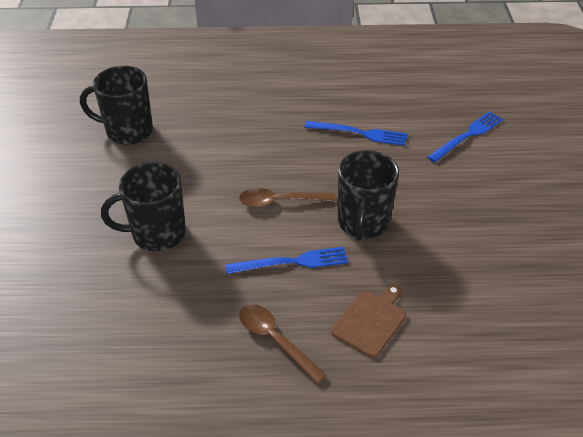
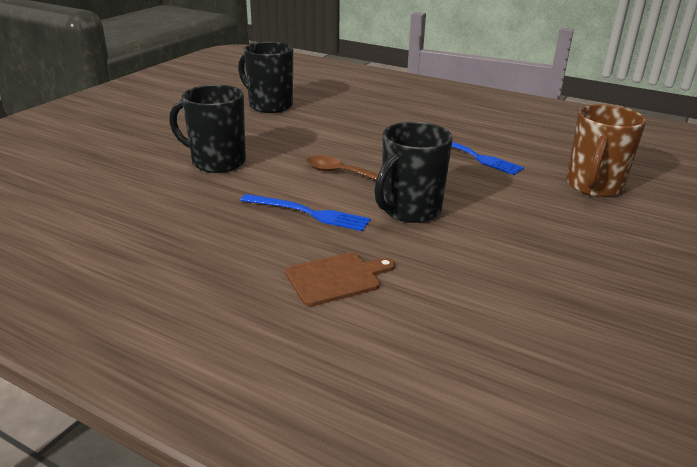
camera: 30 degrees right, 15 degrees down
(275, 340) = (228, 256): brown spoon -> none
(467, 136) = (593, 186): blue fork -> brown mug

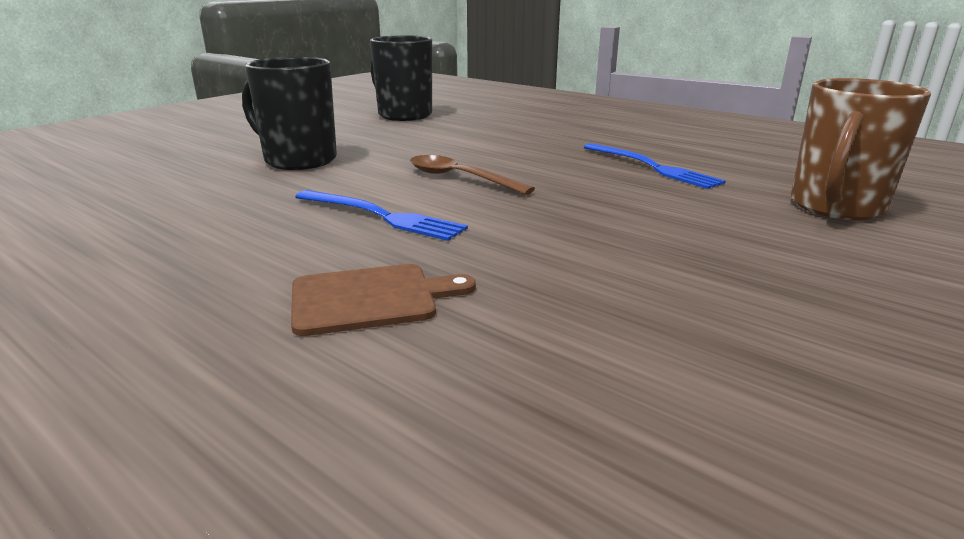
camera: 10 degrees right, 5 degrees down
(409, 210) = (533, 220): black mug -> none

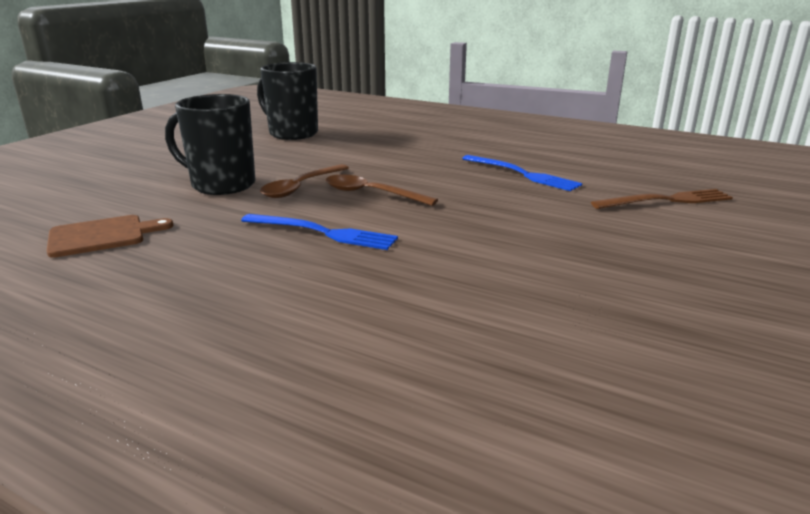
camera: 10 degrees left, 0 degrees up
(370, 298) = (349, 301): brown cutting board -> brown cutting board (102, 236)
(383, 167) = (301, 187): none -> brown spoon
(836, 207) = (666, 200): brown mug -> brown fork

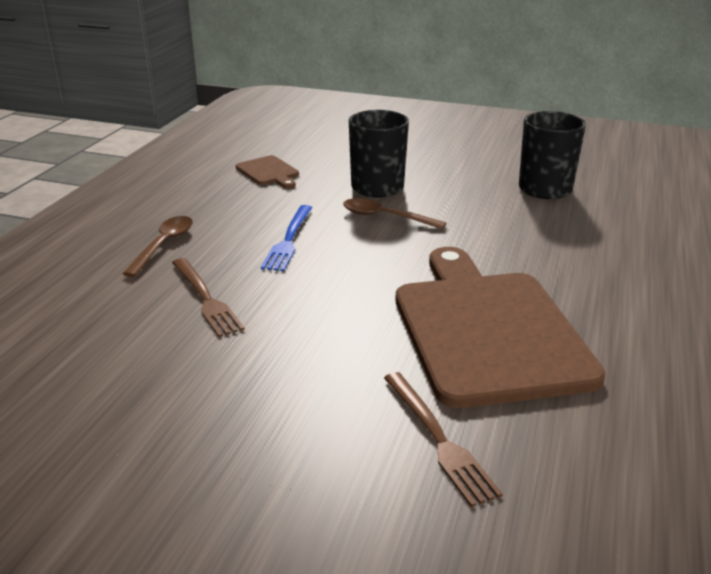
camera: 80 degrees right, 5 degrees up
(371, 194) = (382, 249): brown spoon -> brown spoon (164, 245)
(449, 282) = (205, 298): none -> brown fork
(522, 174) = (487, 330): blue fork -> brown cutting board

